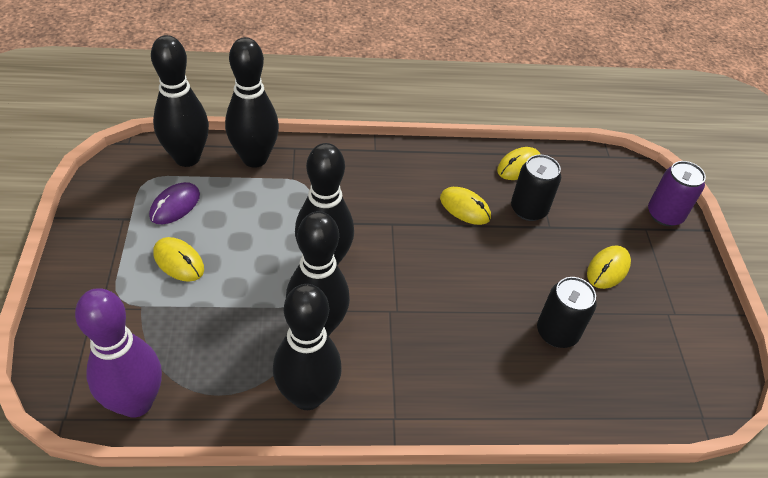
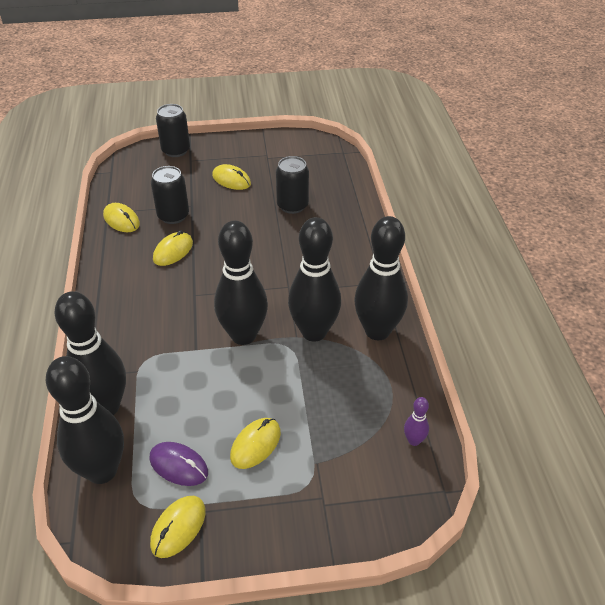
camera: 90 degrees left, 5 degrees down
(113, 204) = (178, 527): none -> yellow mouse
(136, 402) = (414, 440): purple bowling pin -> purple bowling pin, size x0.42
(664, 215) = (176, 150): purple can -> black can

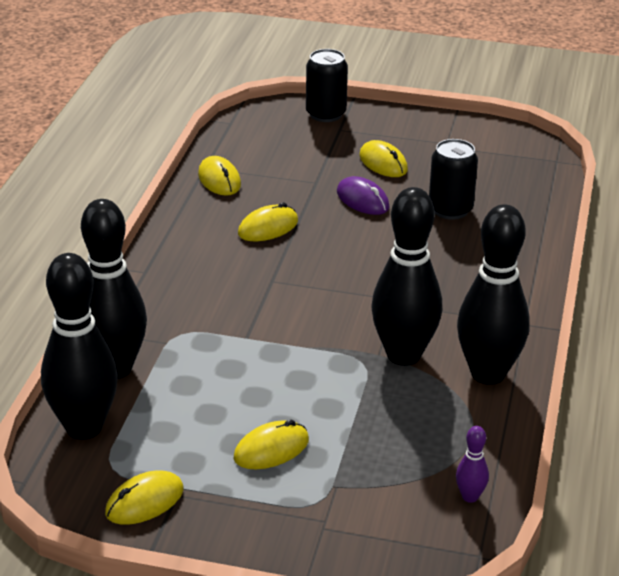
camera: 20 degrees right, 10 degrees down
(173, 216) = (287, 188): black can -> none
(178, 465) = (172, 445): purple mouse -> purple mouse (362, 200)
(243, 335) = (312, 337): black bowling pin -> none

